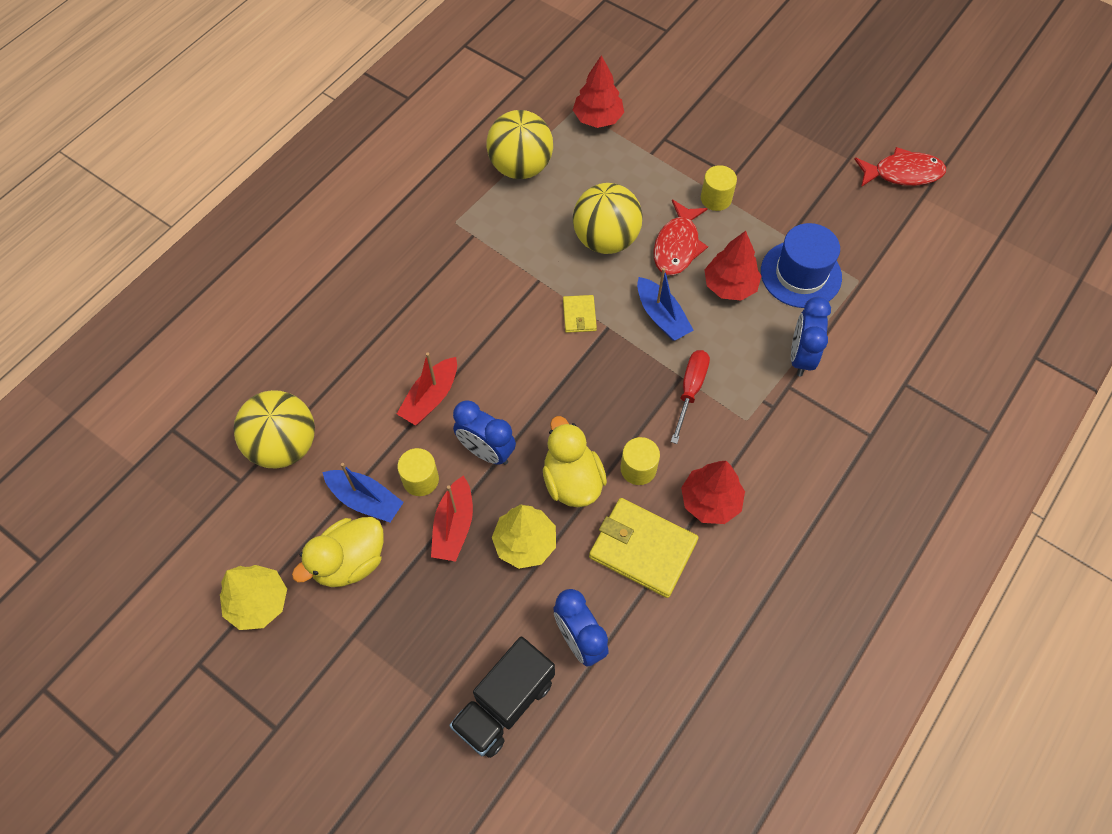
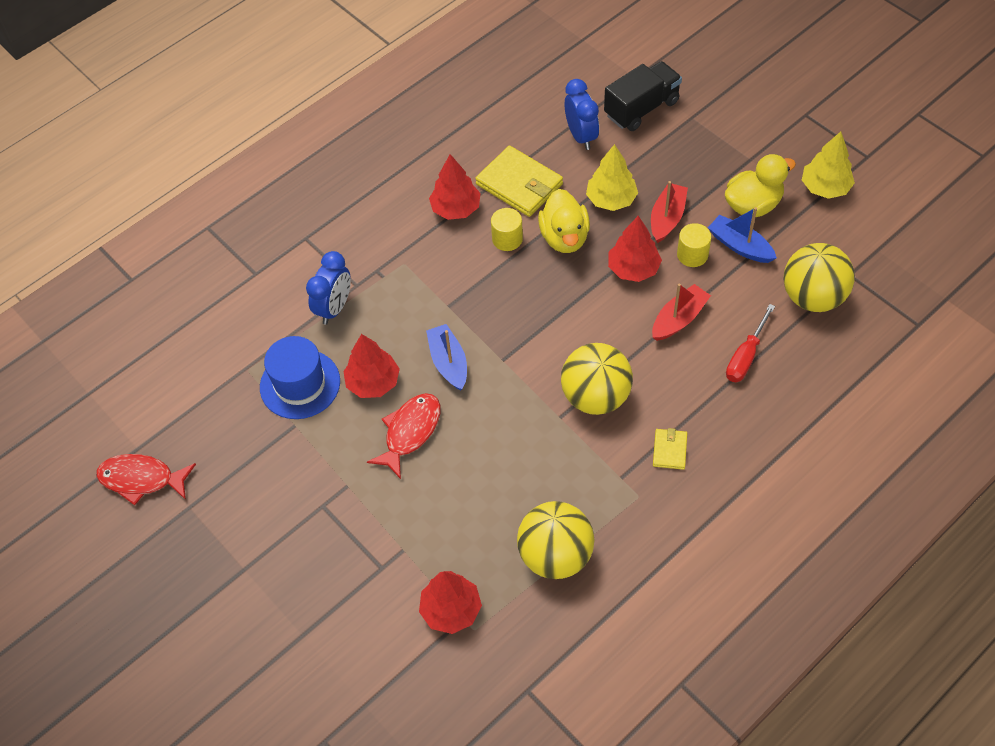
camera: 165 degrees left, 5 degrees down
(486, 451) = (633, 269): blue clock -> red tree
(579, 315) = (527, 375): yellow wallet -> yellow wallet (669, 450)
(606, 239) = (481, 450): yellow ball -> yellow ball (595, 396)
(690, 390) = (444, 293): red screwdriver -> red screwdriver (745, 356)
(716, 198) = (351, 480): yellow cylinder -> none

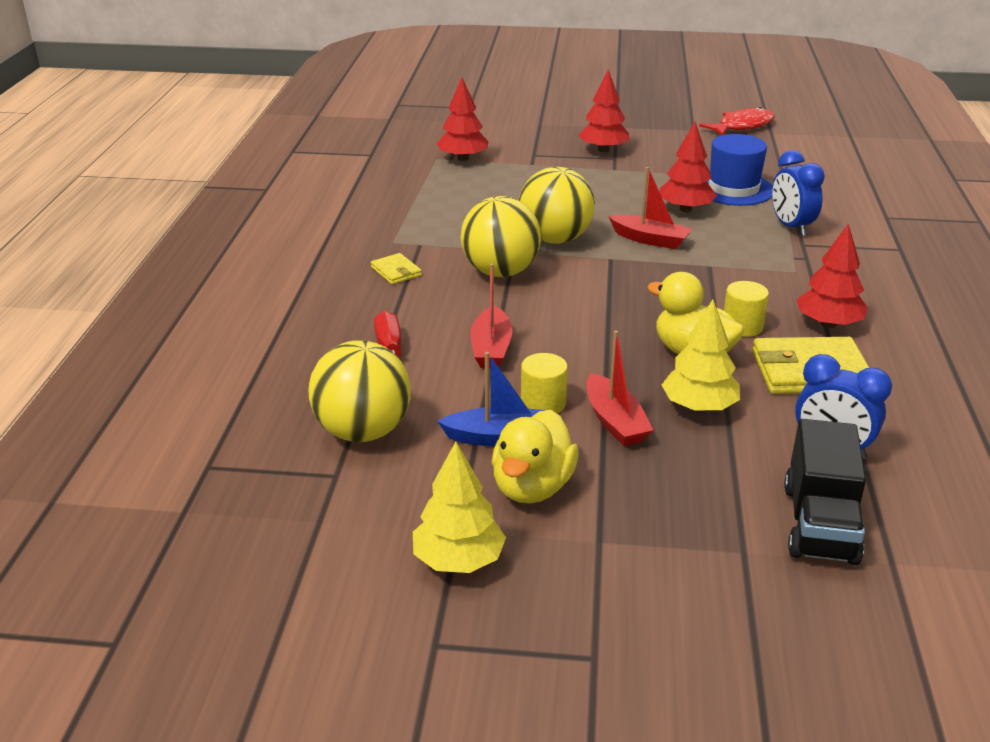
camera: 135 degrees right, 25 degrees down
(410, 432) = (615, 201): red fish -> none
(448, 362) = (650, 239): blue boat -> red boat
(555, 555) = (422, 198): yellow ball -> yellow ball (555, 239)
(633, 269) = (588, 363): red tree -> red tree (603, 150)

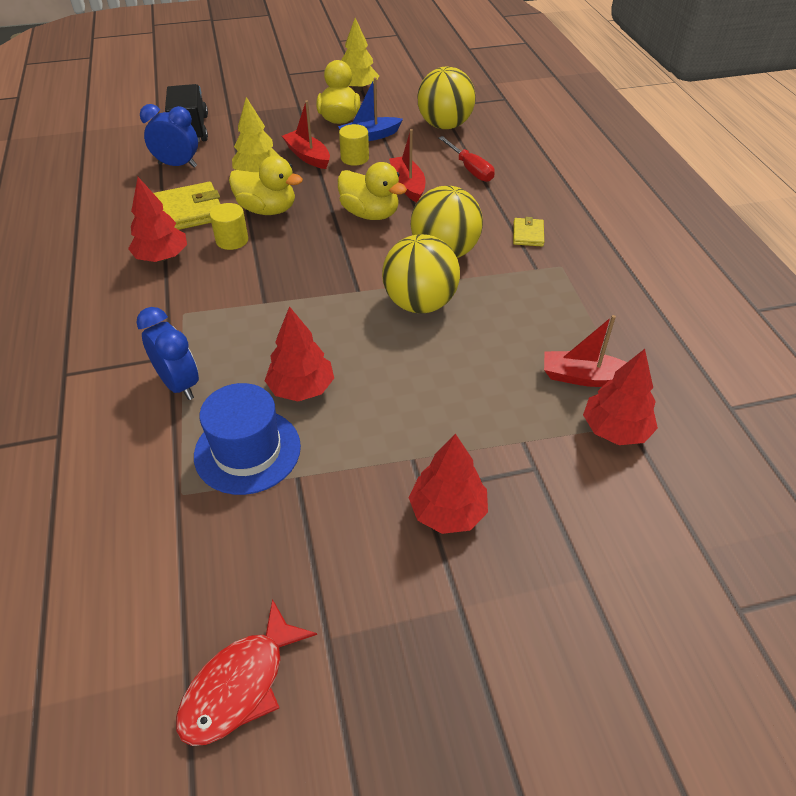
camera: 160 degrees right, 15 degrees up
(396, 271) = (528, 234): yellow wallet -> yellow wallet turned 60 degrees clockwise
(561, 323) = (370, 214): none -> yellow duck
(650, 239) = (328, 325): red boat -> red boat (584, 377)

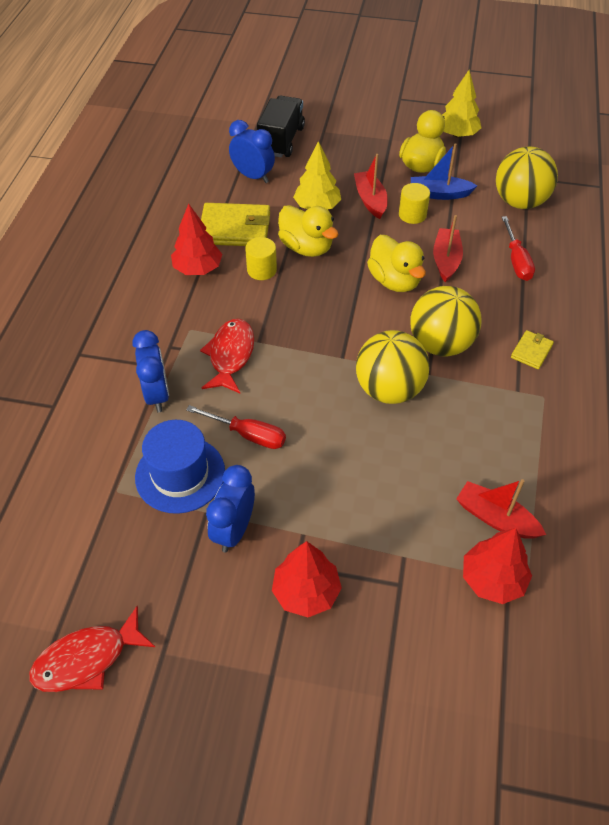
camera: 25 degrees right, 5 degrees up
(241, 323) = (230, 355): none -> red fish
(301, 388) = (248, 435): red tree -> red screwdriver
(337, 482) = (234, 530): none -> blue clock

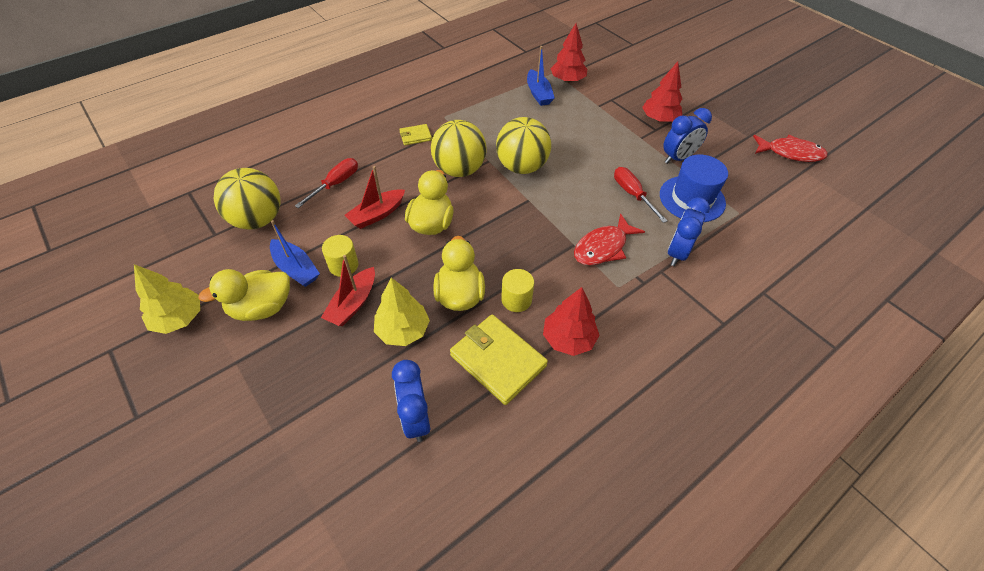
camera: 140 degrees left, 0 degrees up
(281, 140) = (329, 453): black truck -> none
(495, 518) = (538, 94): red boat -> blue boat

